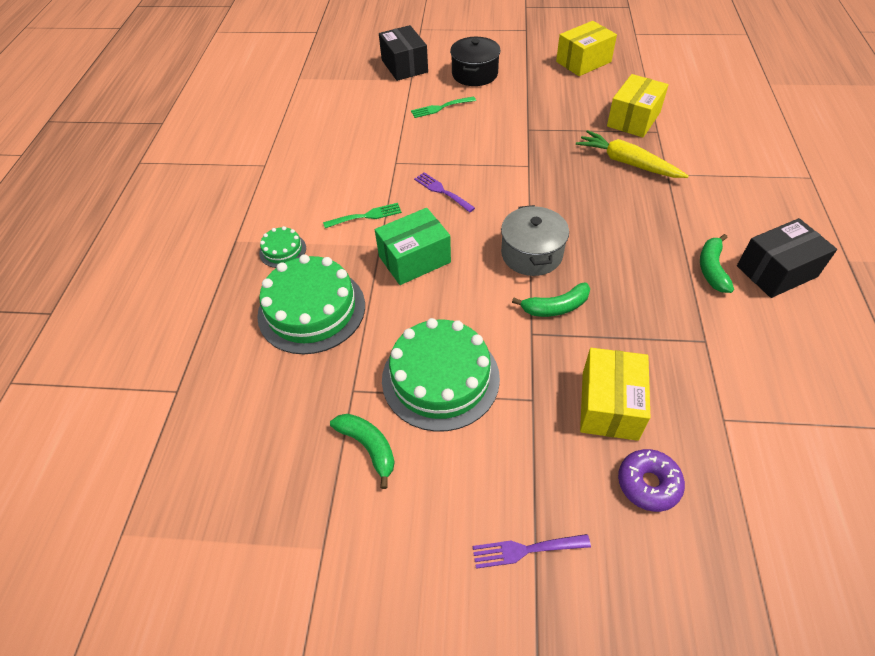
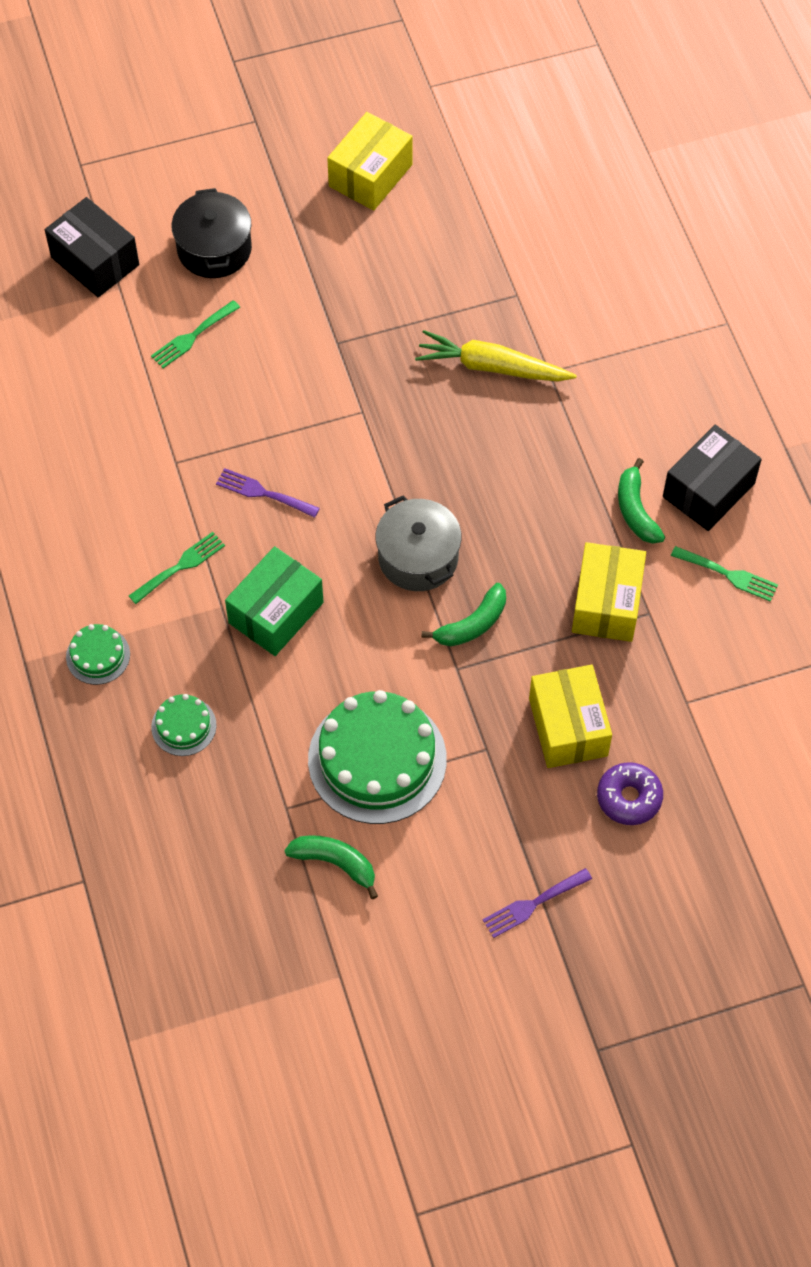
camera: 25 degrees left, 10 degrees up
(311, 310) = (183, 726): green cake -> green cake, size x0.47
(633, 119) = (478, 280): yellow box -> yellow box (607, 603)
(783, 333) = (728, 574): none -> green fork

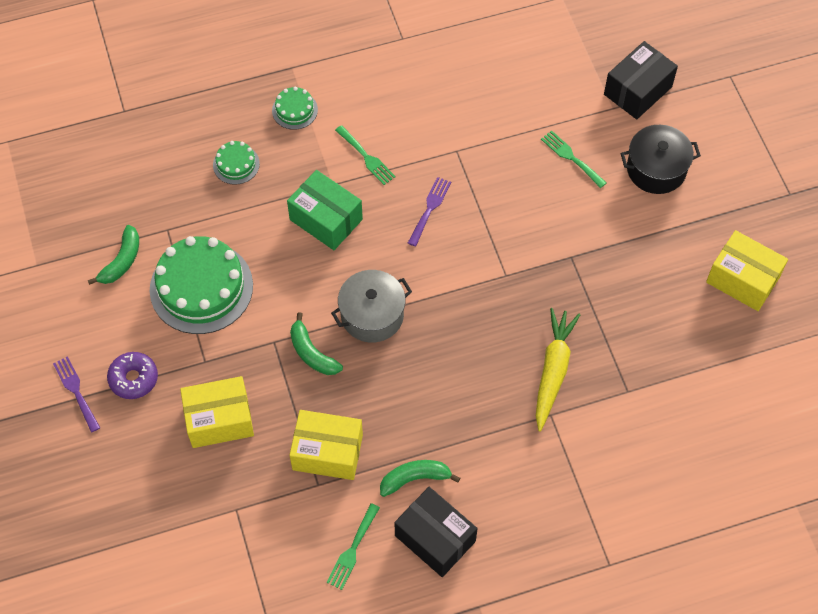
camera: 90 degrees right, 0 degrees up
(629, 798) = (156, 462): purple donut -> purple donut (133, 378)

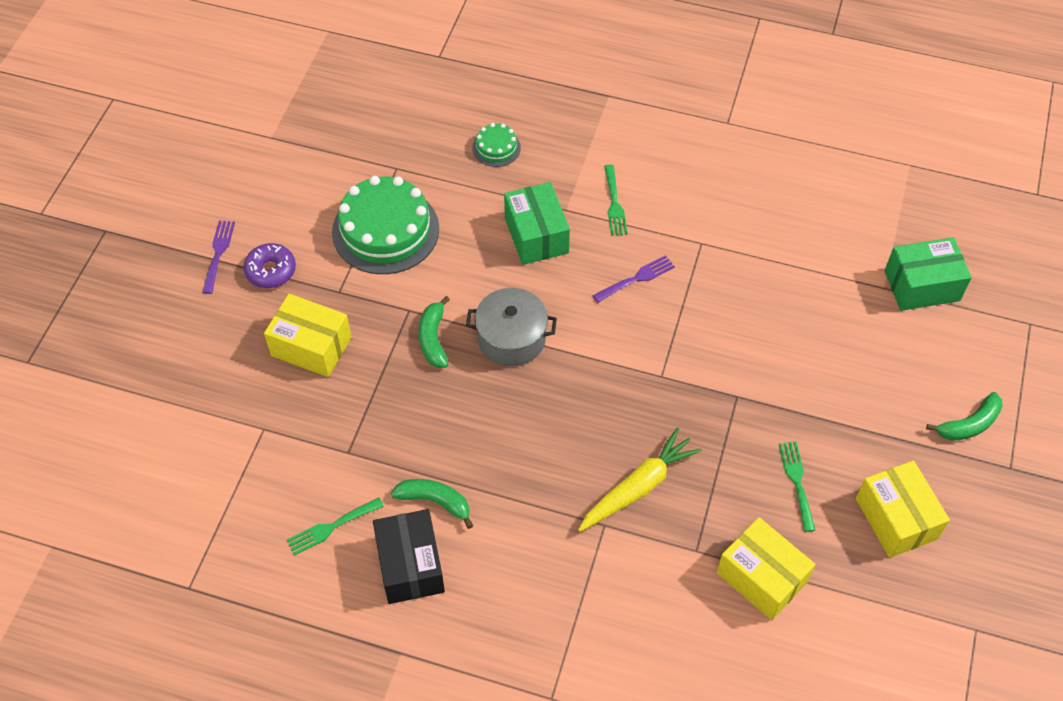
camera: 35 degrees right, 5 degrees down
(122, 261) = (339, 172): green banana -> green banana (969, 424)
(294, 110) = (582, 131): green cake -> none
(327, 452) = (378, 430): yellow box -> yellow box (761, 577)
(571, 157) = (807, 309): green fork -> green fork (796, 481)
(637, 90) = (921, 285): black box -> green box
(656, 169) = (885, 366): black pot -> none

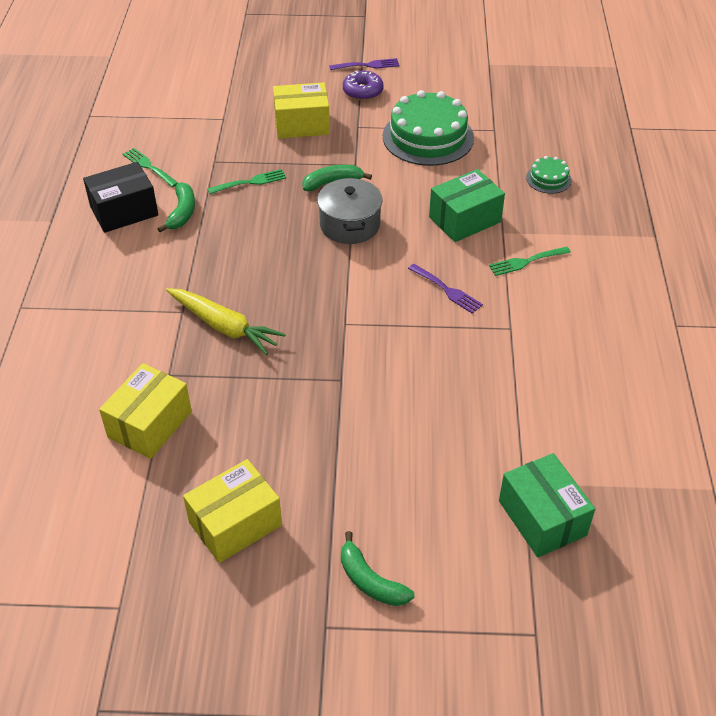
camera: 75 degrees right, 10 degrees down
(311, 346) = (302, 124): yellow box -> yellow box turned 75 degrees clockwise
(796, 481) = (258, 437): green fork -> green fork (250, 182)

